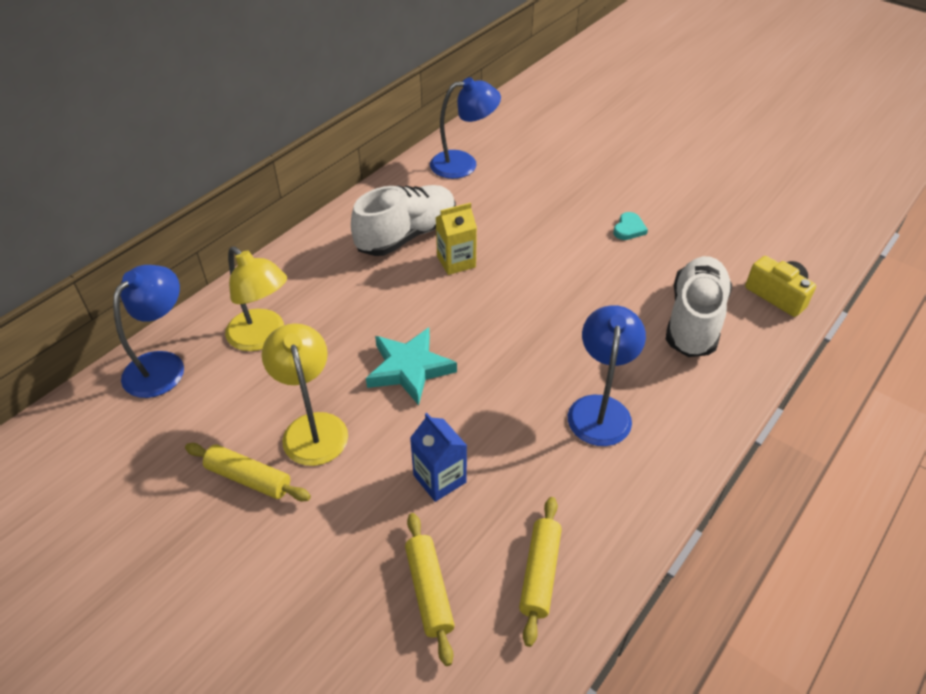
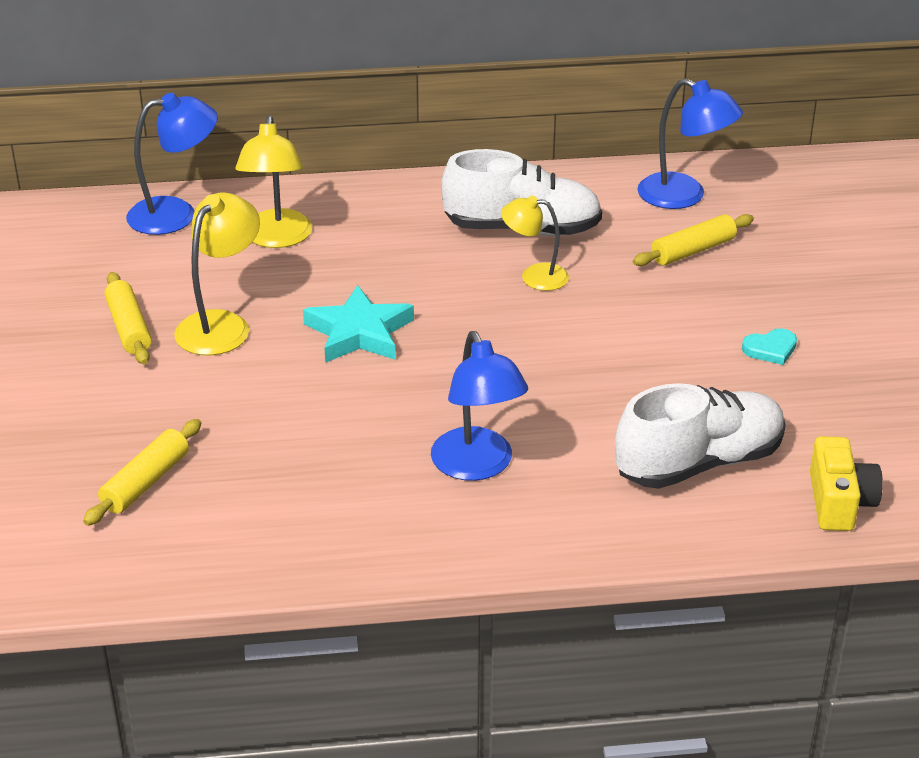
camera: 45 degrees right, 10 degrees down
(439, 478) = (263, 421): blue carton -> none
(456, 262) = (534, 276): yellow carton -> yellow lamp
(540, 573) = (240, 532): yellow rolling pin -> yellow rolling pin (693, 250)
(600, 409) = (477, 466): blue lamp -> blue lamp turned 105 degrees clockwise

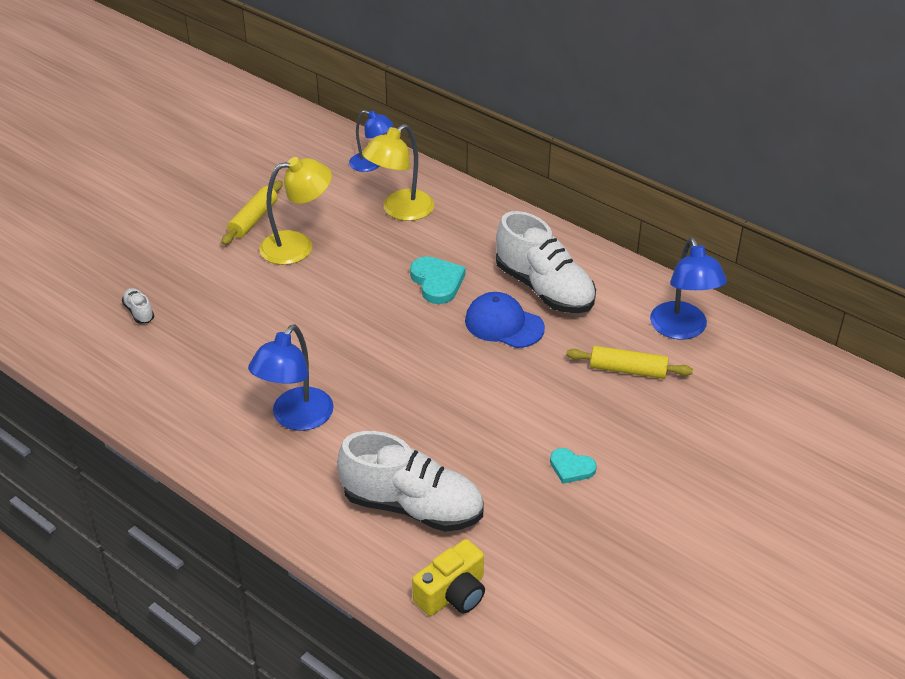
camera: 45 degrees right, 5 degrees up
(146, 482) = (139, 312): yellow rolling pin -> white shoe
(176, 214) = (371, 164): blue lamp -> blue lamp, size x0.66
(359, 332) = (357, 296): turquoise star -> none
(417, 277) = (437, 282): none -> turquoise heart
(534, 276) = (504, 324): yellow lamp -> blue cap

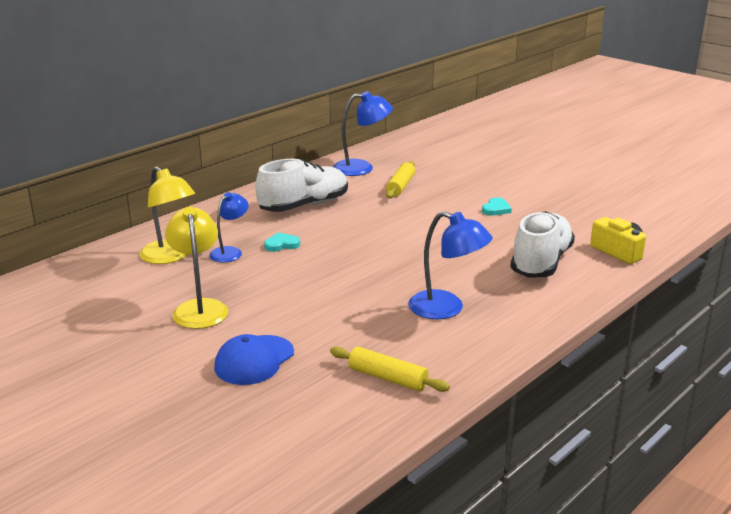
camera: 85 degrees left, 15 degrees down
(139, 312) = (276, 402): white shoe -> none
(253, 219) = (140, 333): yellow rolling pin -> yellow rolling pin (388, 378)
(371, 164) = (84, 268): blue lamp -> blue lamp (230, 252)
(437, 282) = (281, 244): turquoise heart -> turquoise heart, size x0.64
(504, 324) = (342, 222): blue cap -> blue cap (254, 360)

